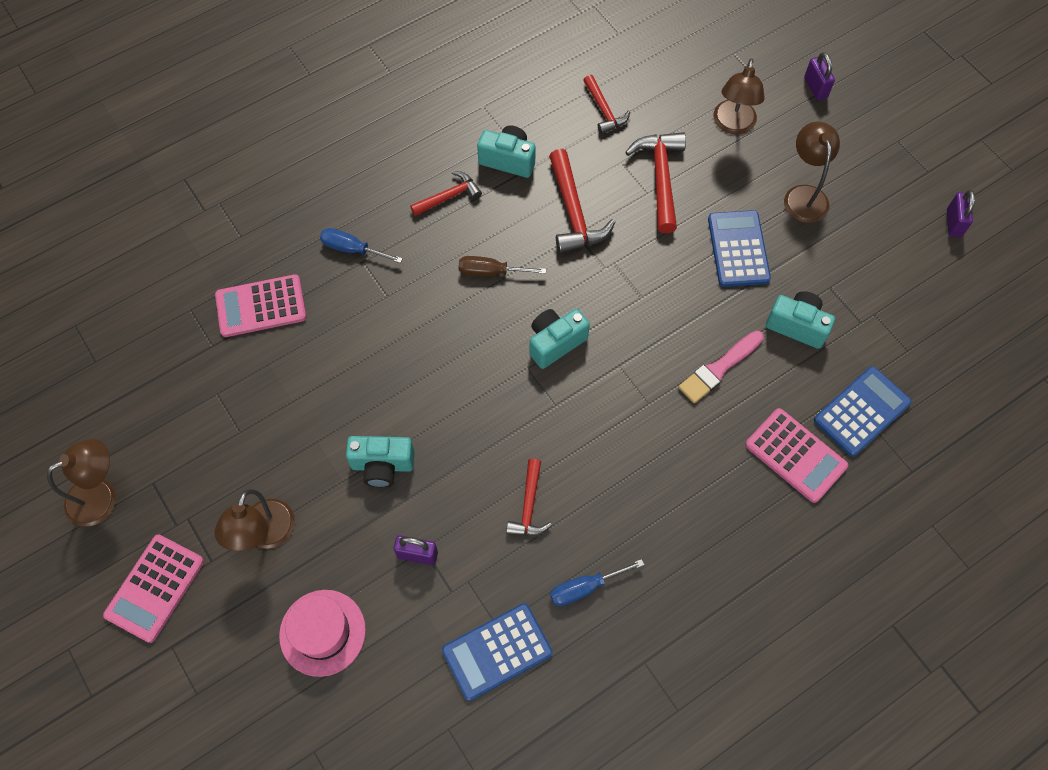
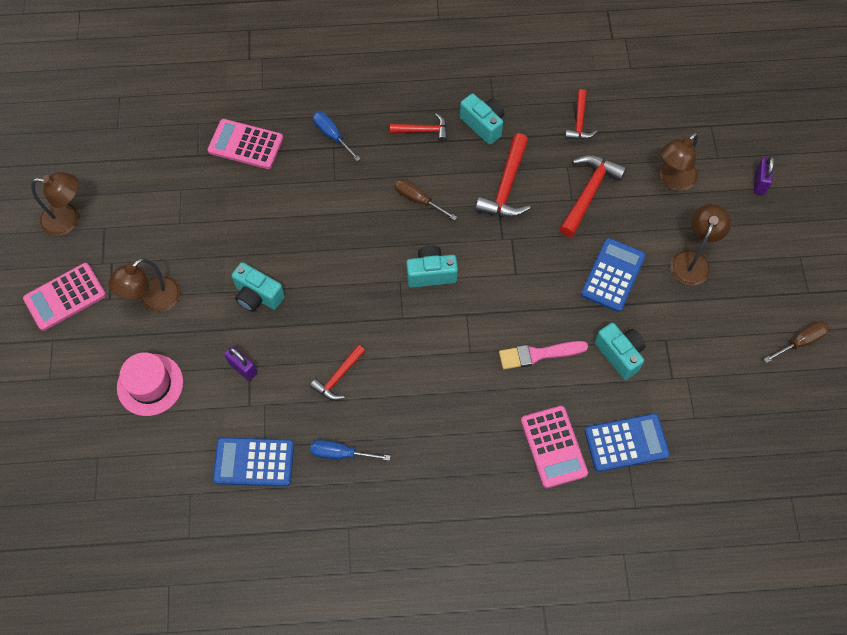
camera: 30 degrees right, 0 degrees up
(953, 223) = (800, 342): purple padlock -> brown screwdriver

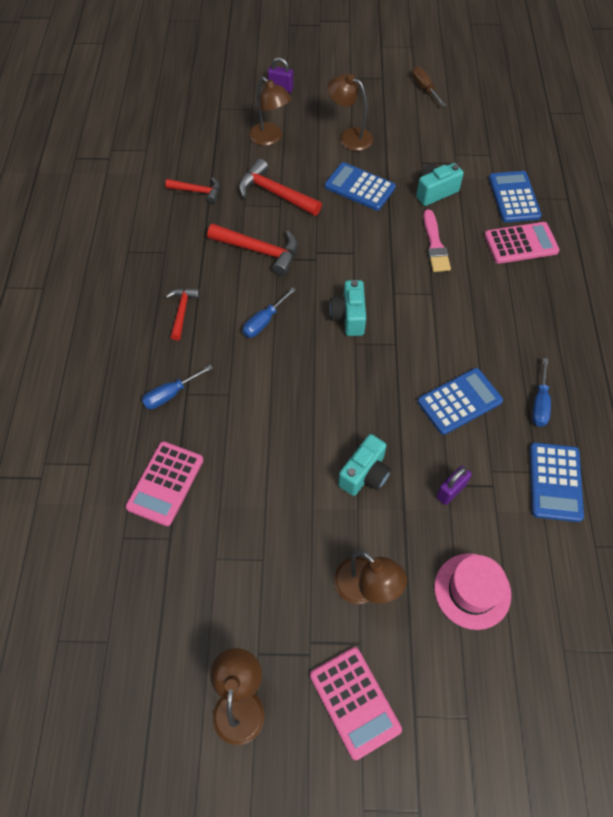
camera: 85 degrees left, 5 degrees down
(338, 377) = (459, 401): red hammer -> blue calculator
(418, 200) = (264, 321): brown screwdriver -> blue screwdriver
(483, 125) = (185, 262): turquoise camera -> none

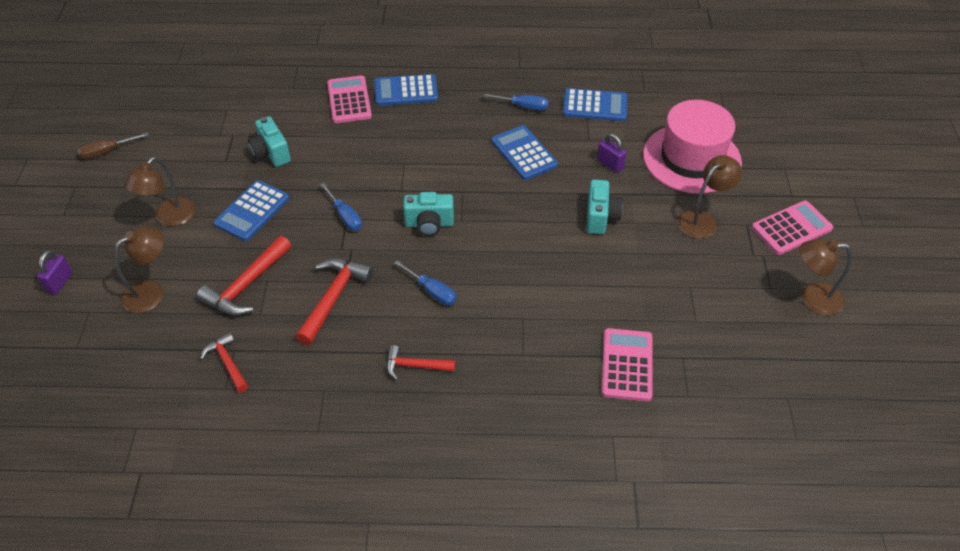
camera: 90 degrees left, 10 degrees down
(165, 483) = (627, 365): pink calculator -> pink calculator turned 105 degrees counterclockwise
(170, 394) = (524, 368): blue screwdriver -> blue screwdriver (345, 216)
(197, 191) = (227, 363): red hammer -> red hammer turned 45 degrees counterclockwise
(365, 474) = (600, 217): turquoise camera -> turquoise camera turned 60 degrees clockwise
(435, 245) = (343, 157): pink brush -> none
(472, 591) = (691, 158): pink hat -> pink hat, size x1.66
(514, 197) = (289, 99): blue calculator -> blue calculator (406, 91)

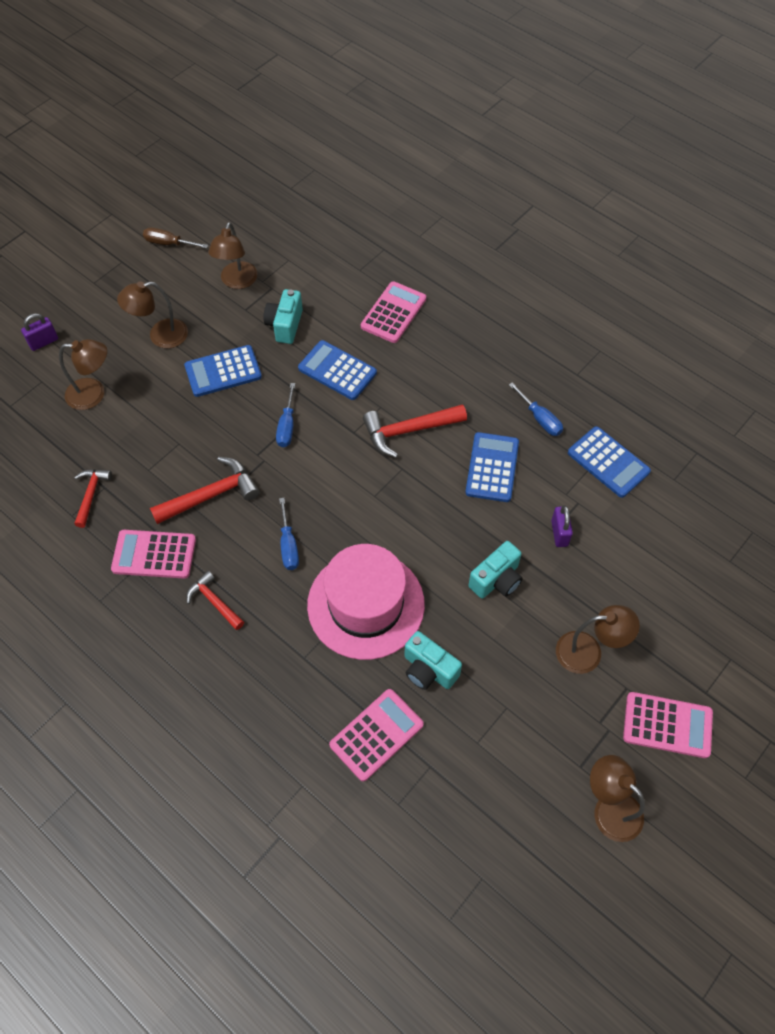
camera: 40 degrees right, 10 degrees up
(198, 146) = (237, 282): none -> brown lamp
(246, 285) = (161, 437): red hammer -> red hammer (408, 431)
(330, 368) = (154, 554): none -> pink calculator
(406, 91) = (450, 334): blue calculator -> blue calculator (337, 371)
(429, 224) = (345, 481): turquoise camera -> turquoise camera (428, 670)
(691, 158) = (645, 582): pink hat -> pink hat (365, 604)

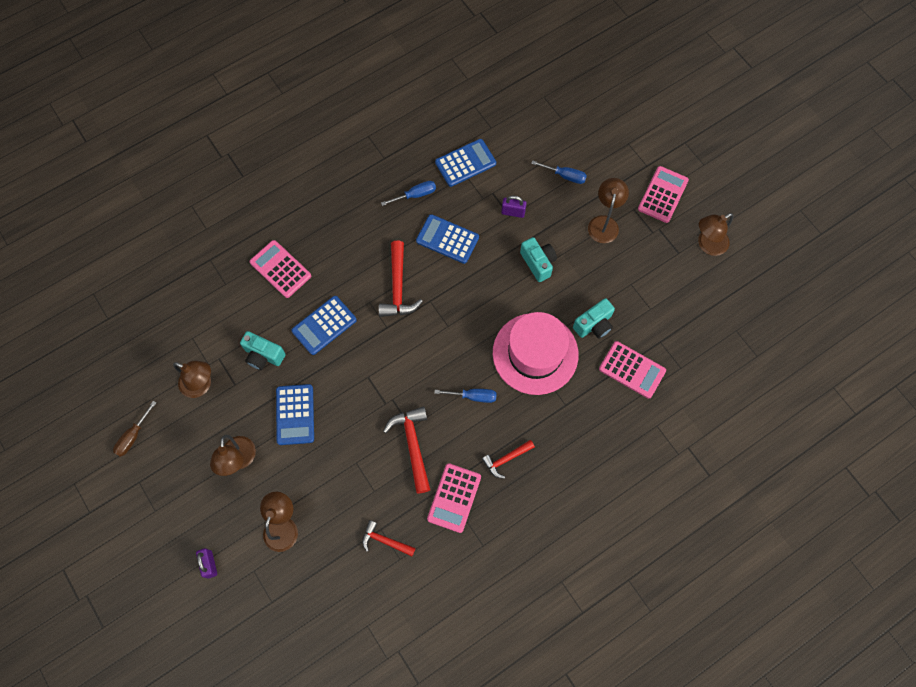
camera: 75 degrees left, 10 degrees up
(287, 426) = (365, 375): blue screwdriver -> blue screwdriver (564, 176)
(376, 734) = (632, 370): pink calculator -> pink calculator turned 150 degrees clockwise

